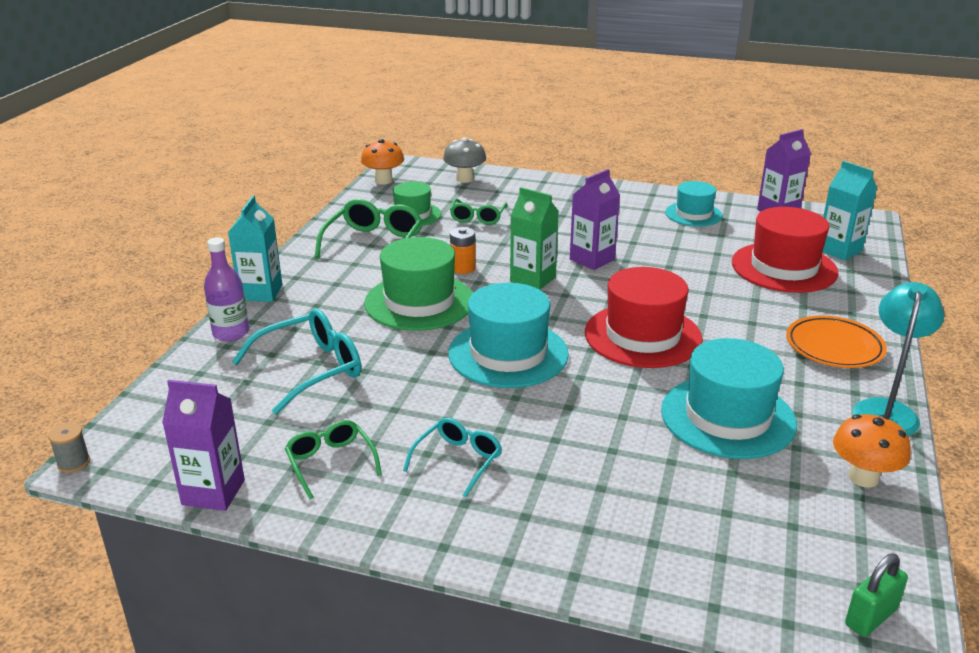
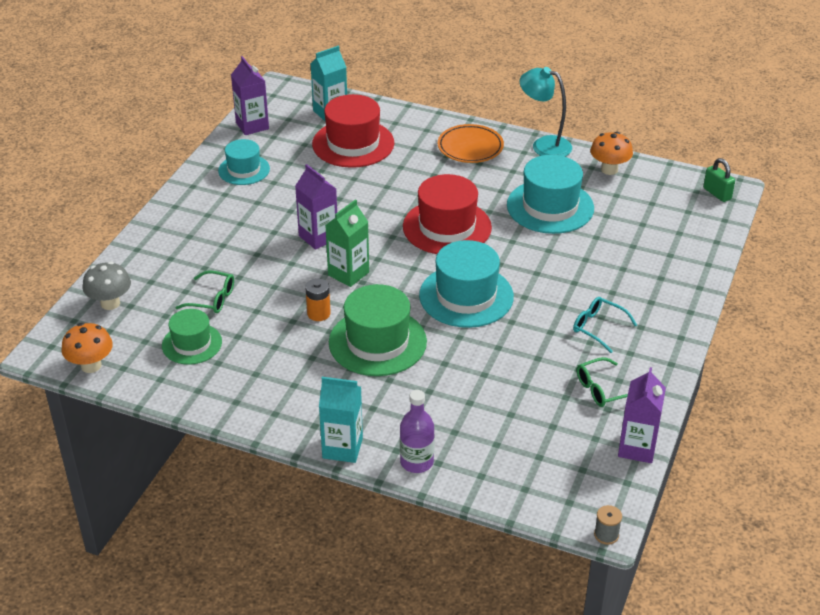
camera: 85 degrees left, 10 degrees up
(311, 369) = (480, 406): turquoise glasses -> none
(374, 243) = (252, 371): green glasses -> none

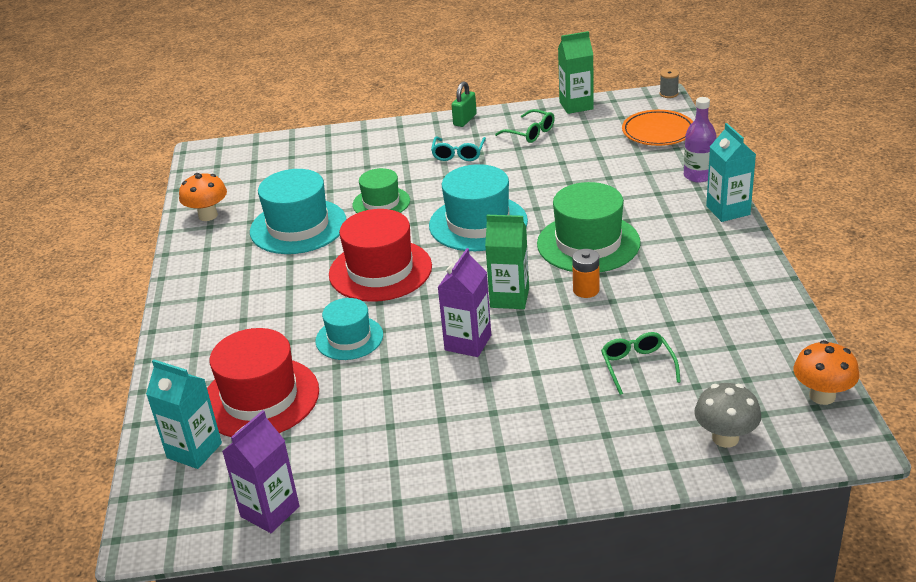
camera: 115 degrees left, 5 degrees down
(192, 344) = (713, 345): green hat -> green hat (381, 203)
(244, 170) = (382, 465): turquoise hat -> turquoise hat (349, 338)
(470, 147) = (216, 309): orange plate -> orange plate (658, 132)
(544, 145) = (183, 265): turquoise lamp -> none
(637, 448) = (576, 105): purple carton -> green carton
(717, 193) = (215, 155): green padlock -> green padlock (465, 120)

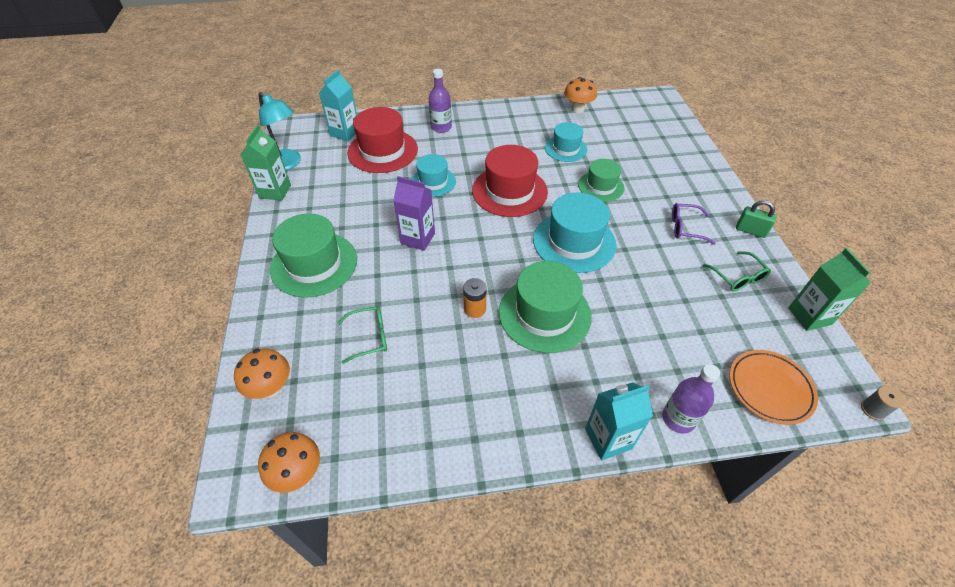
camera: 85 degrees right, 15 degrees up
(212, 340) = (441, 127): none -> purple bottle
(270, 511) = (288, 164): purple carton -> turquoise lamp
(298, 226) = (565, 148): turquoise hat -> turquoise hat, size x0.61
(458, 154) = (685, 228): turquoise glasses -> purple glasses
(509, 298) = (469, 261): green carton -> green carton (275, 191)
(517, 435) = (314, 264): none -> green hat
(530, 133) = (738, 277): green glasses -> green glasses turned 60 degrees counterclockwise
(725, 438) = (271, 388): grey mushroom -> orange mushroom

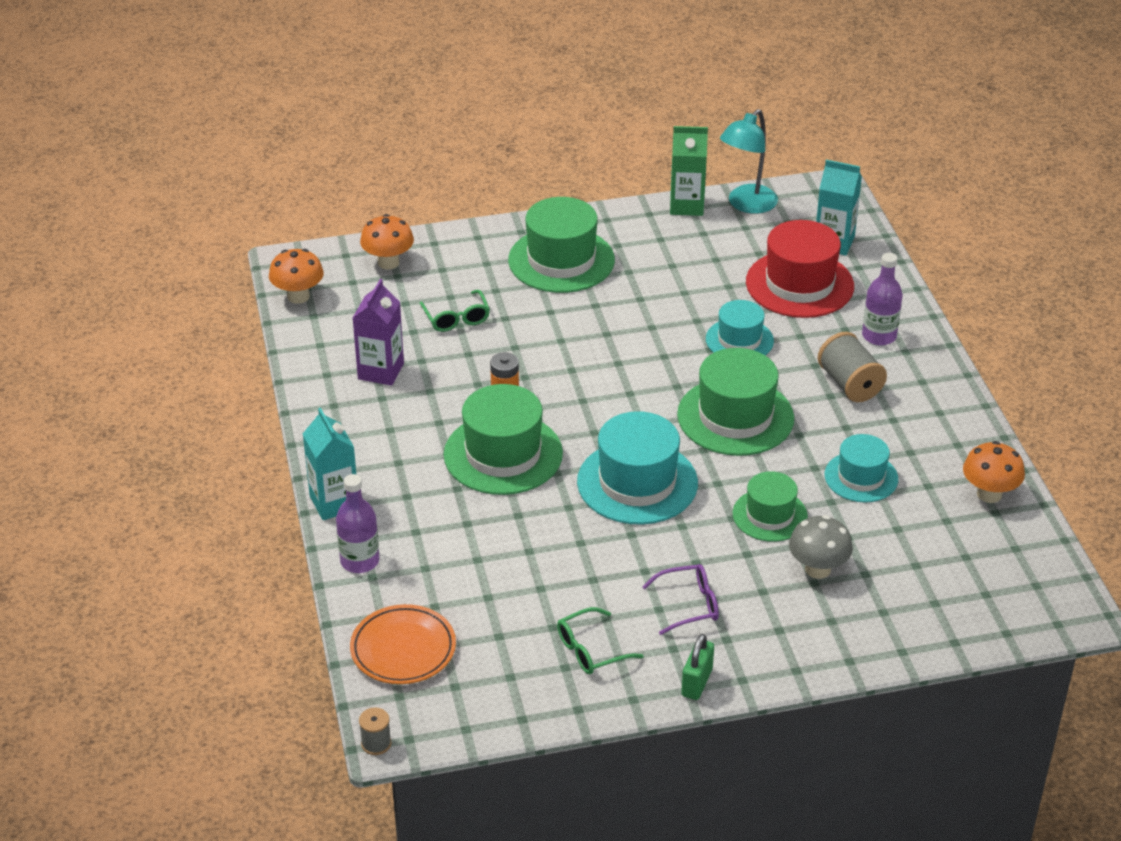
camera: 85 degrees right, 10 degrees down
(418, 238) = (619, 337): purple carton -> purple carton (381, 371)
(483, 143) = (849, 384): none -> grey spool
(509, 191) = (735, 416): red hat -> green hat
(644, 173) = (818, 569): none -> grey mushroom
(685, 228) = (689, 605): purple glasses -> purple glasses turned 75 degrees clockwise
(809, 316) = (525, 715): green carton -> none

